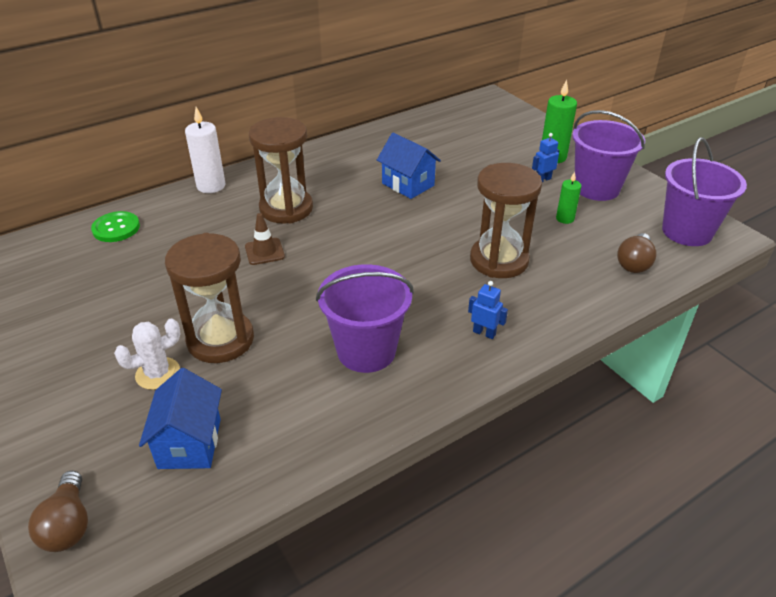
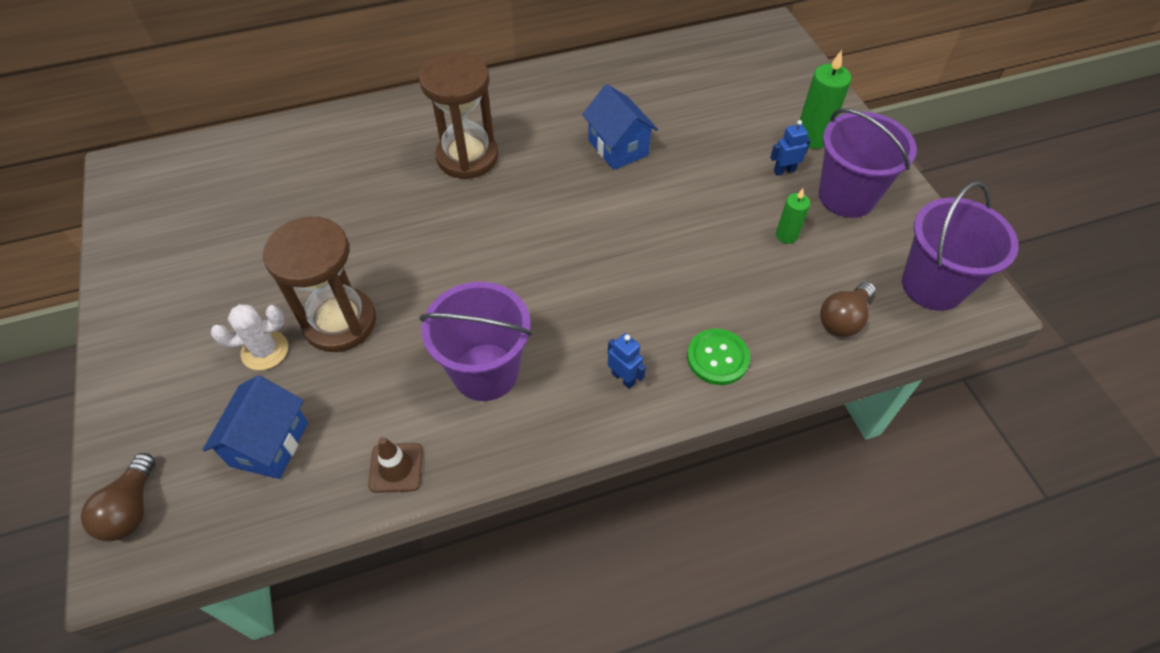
camera: 15 degrees right, 15 degrees up
(116, 228) = (280, 150): green button -> green button (717, 358)
(211, 186) = (397, 109): white candle -> none
(264, 251) = (424, 213): brown traffic cone -> brown traffic cone (396, 467)
(499, 260) = (681, 280): brown hourglass -> none

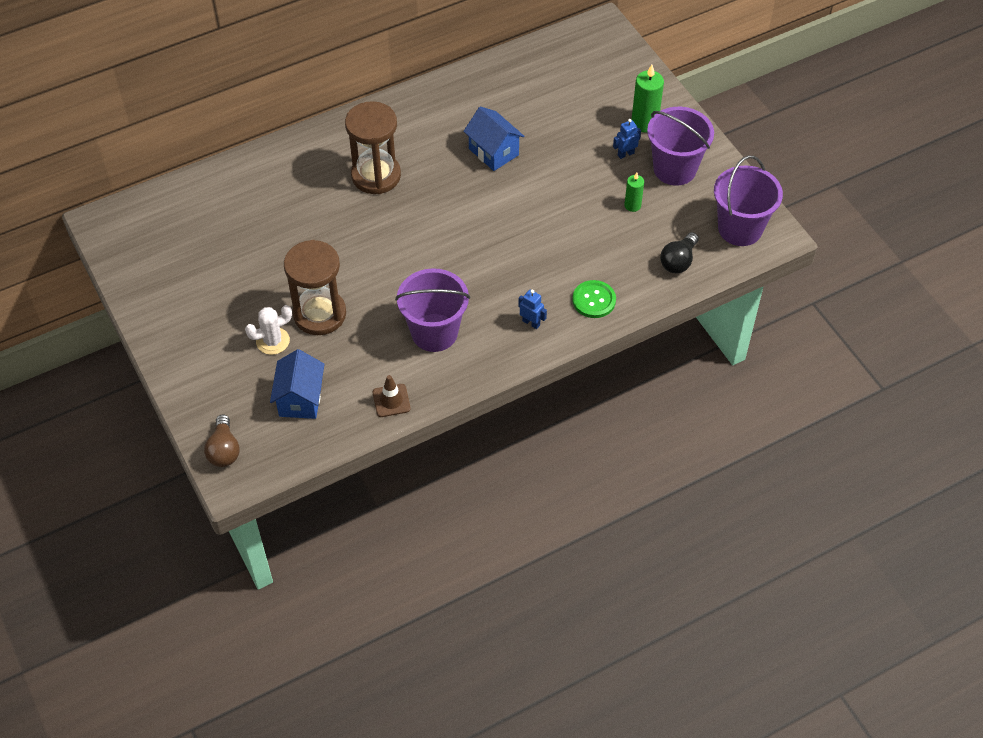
camera: 10 degrees left, 0 degrees up
(843, 319) = (678, 261): brown light bulb -> black light bulb

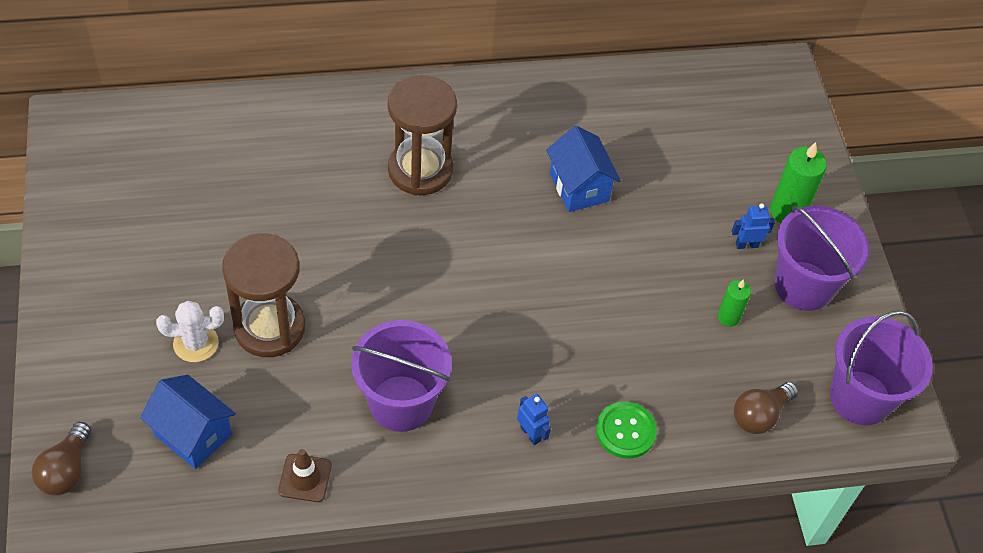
camera: 15 degrees right, 0 degrees up
(300, 399) = (193, 434): blue house -> blue house turned 75 degrees counterclockwise
(678, 261) = (760, 415): black light bulb -> brown light bulb

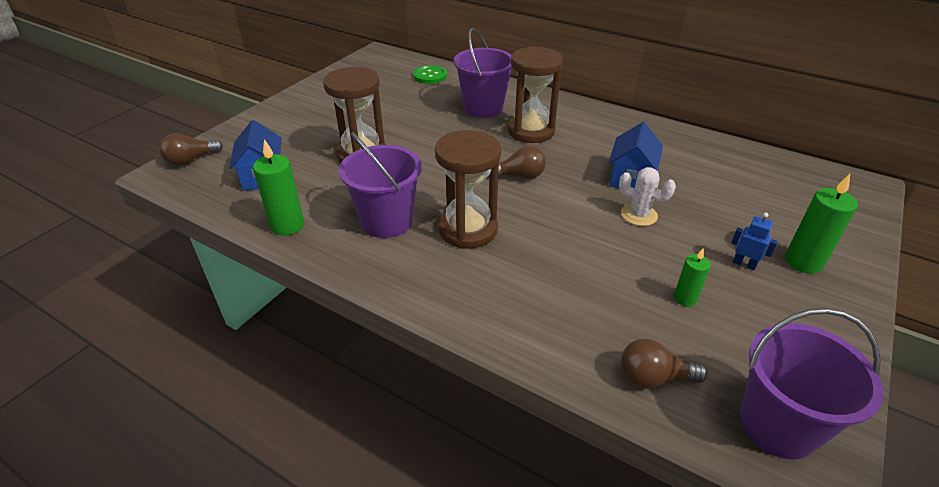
camera: 45 degrees right, 15 degrees down
(196, 343) = (318, 144): white cactus -> white cactus (639, 215)
(305, 478) = (287, 225): brown traffic cone -> green candle
(471, 252) = (519, 176): none -> brown light bulb
(489, 360) = (468, 229): none -> brown hourglass
(530, 434) = (448, 281): blue robot -> none
(625, 431) = (521, 320): green button -> green button (430, 76)
(803, 286) = (780, 314): purple bucket -> purple bucket (483, 108)

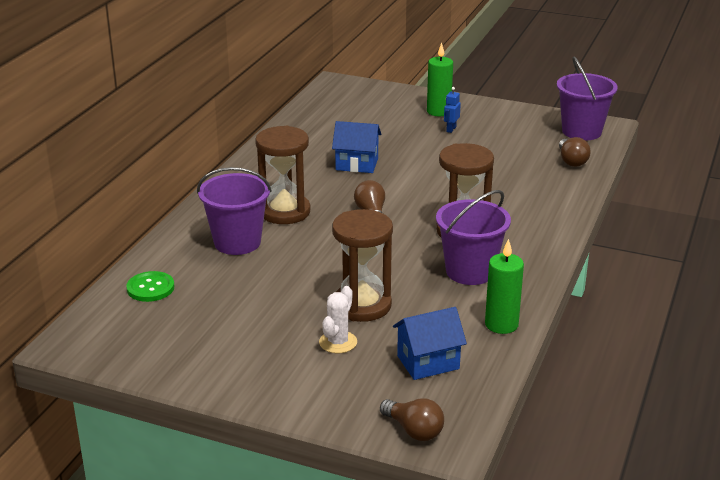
camera: 100 degrees left, 10 degrees down
(639, 215) = (409, 162): white cactus -> white cactus (338, 342)
(685, 298) = (497, 149): green candle -> none

